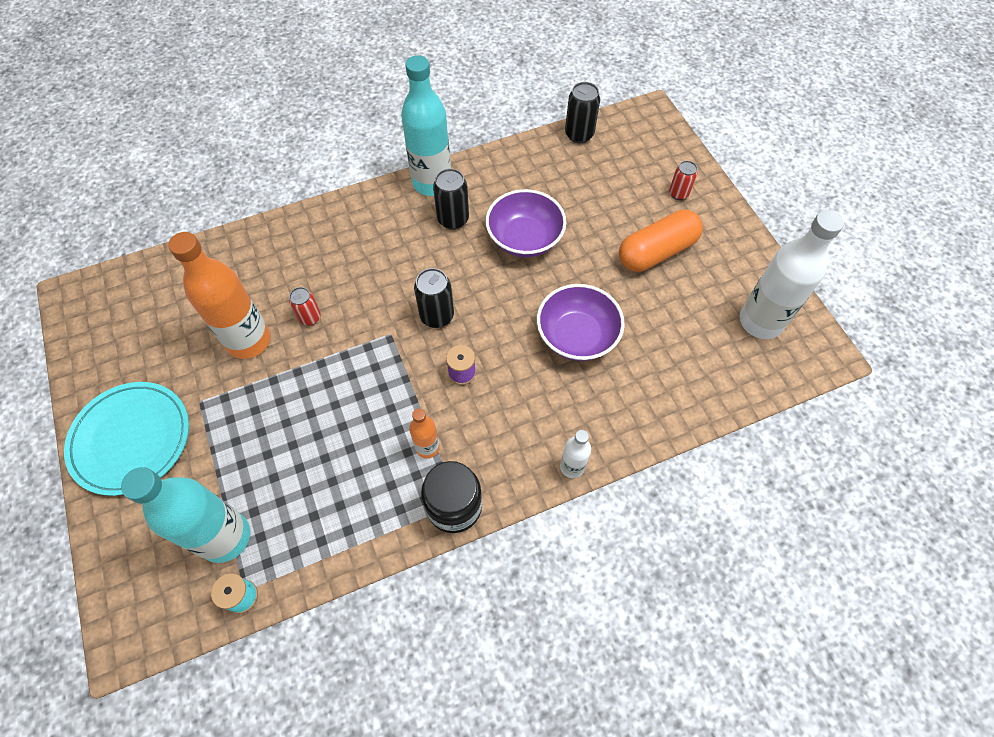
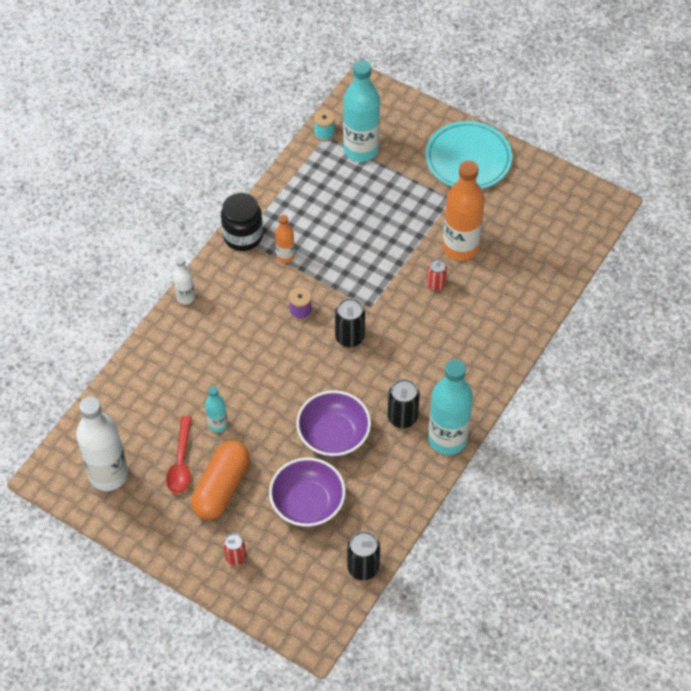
camera: 145 degrees right, 5 degrees down
(577, 336) = (239, 382): purple bowl -> purple bowl (307, 503)
(625, 308) = (218, 424): none -> turquoise bottle
(682, 293) = (181, 462): none -> red spoon

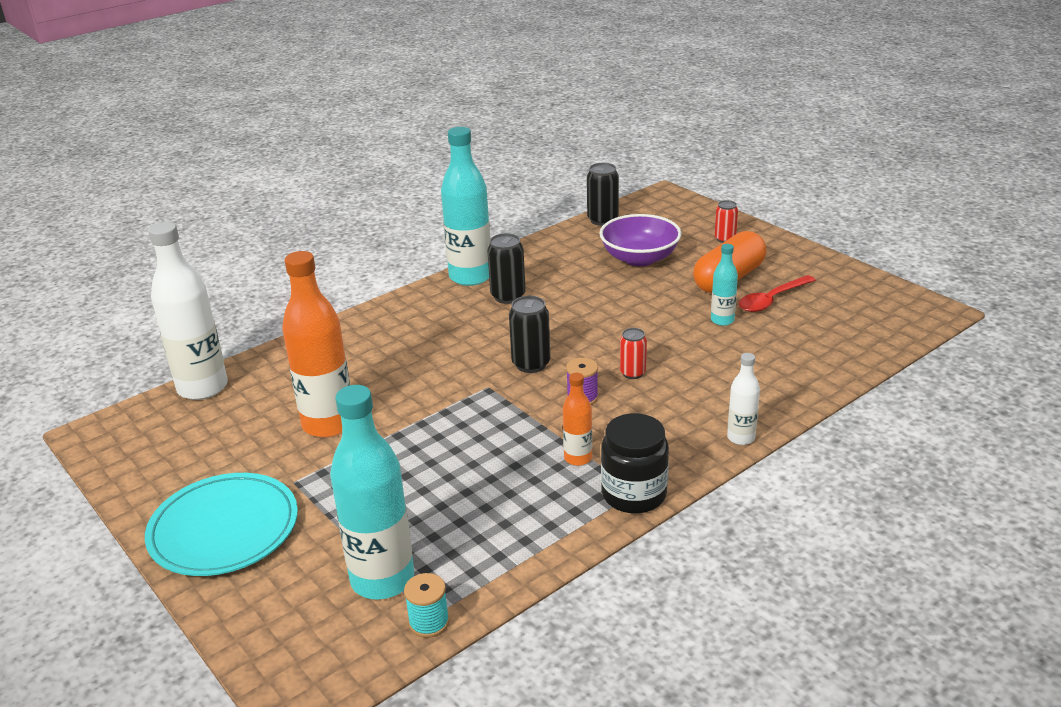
camera: 160 degrees left, 25 degrees down
(108, 474) = (859, 303): white bottle -> white bottle (202, 388)
(181, 462) = (771, 300): red spoon -> red spoon turned 150 degrees counterclockwise
(333, 435) = (591, 295): purple bowl -> none
(436, 284) = (390, 393): red can -> red can (632, 373)

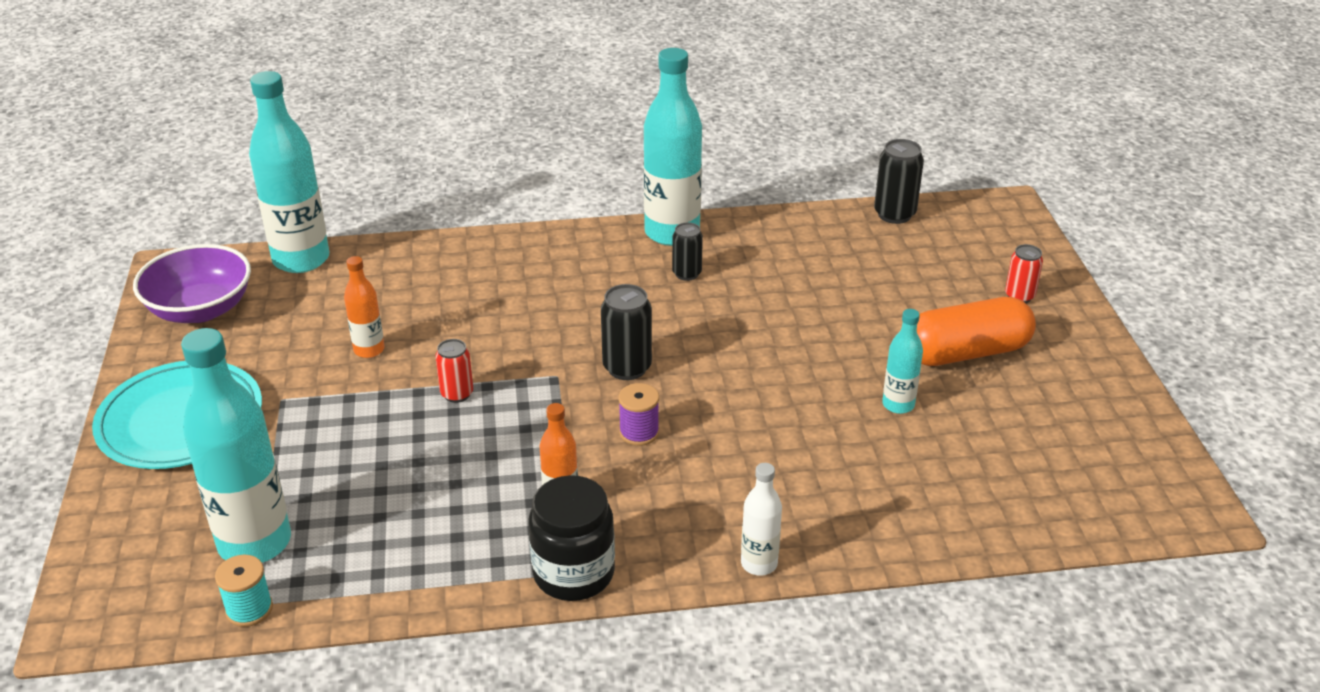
camera: 30 degrees right, 5 degrees up
(202, 388) = (301, 259): white bottle -> turquoise bottle
(328, 424) = (369, 350): orange bottle -> orange bottle, size x0.50
(508, 296) = (687, 273): black can -> black can, size x0.66
(632, 373) = (723, 427): red can -> red can (457, 394)
(639, 258) = (885, 282): purple bowl -> purple bowl (200, 309)
(771, 300) = (989, 403): red spoon -> none

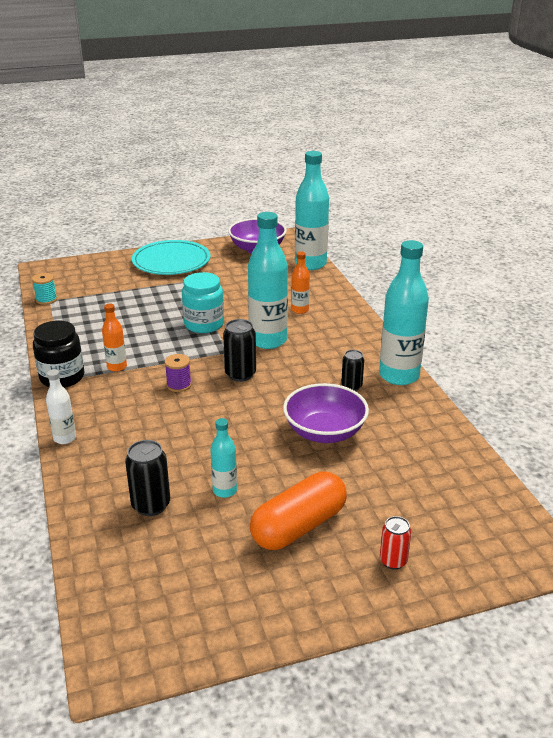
camera: 80 degrees right, 5 degrees down
(255, 543) = (88, 293): turquoise bottle -> turquoise bottle (268, 340)
(369, 350) = (236, 295): orange bottle -> orange bottle (300, 310)
(457, 394) = (204, 324): red can -> turquoise jar
(786, 309) = (324, 432): none -> purple bowl
(894, 214) = (487, 481): black can -> black can (151, 505)
(966, 352) = (299, 526): orange capsule -> orange capsule turned 75 degrees clockwise

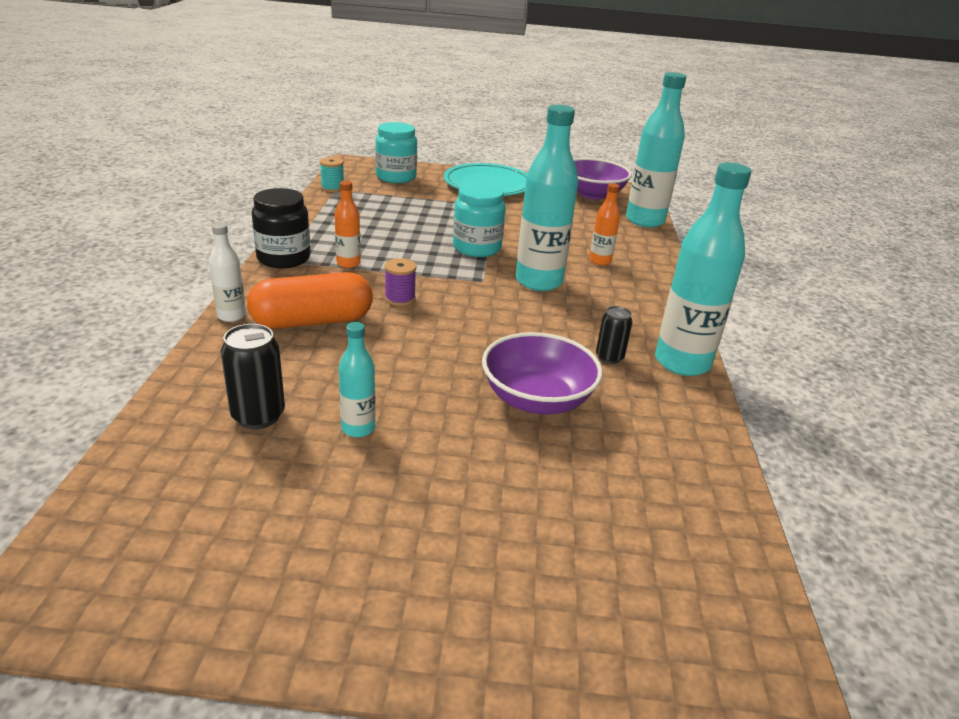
camera: 20 degrees right, 0 degrees up
(91, 274) = (396, 177): none -> turquoise jar
(240, 374) = (479, 307): black can -> none
(299, 526) = (417, 505): orange capsule -> orange capsule (312, 321)
(393, 561) = (516, 605): red can -> none

